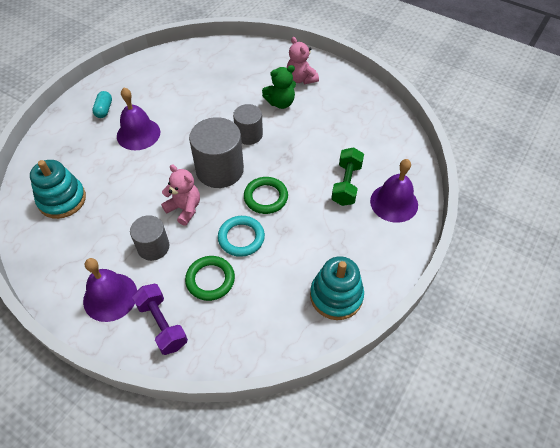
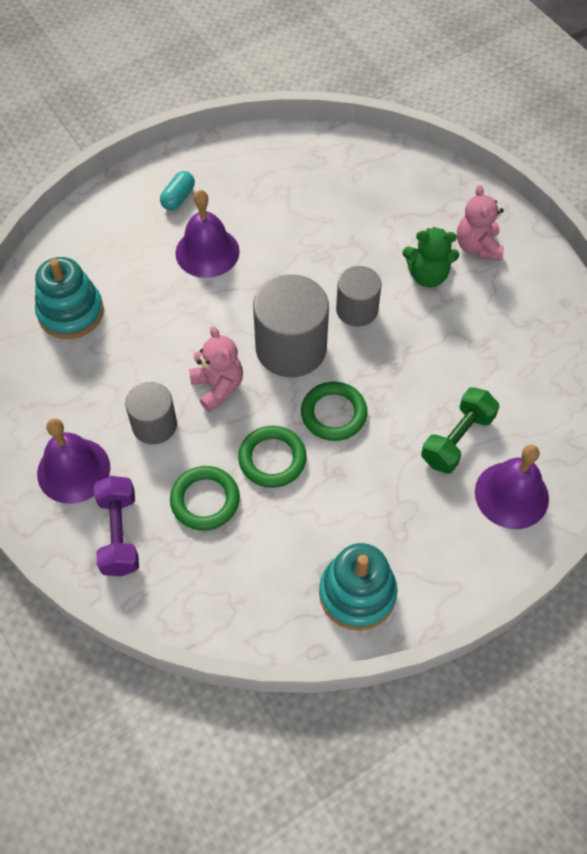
camera: 25 degrees right, 5 degrees up
(241, 238) = (272, 459): turquoise ring -> green ring

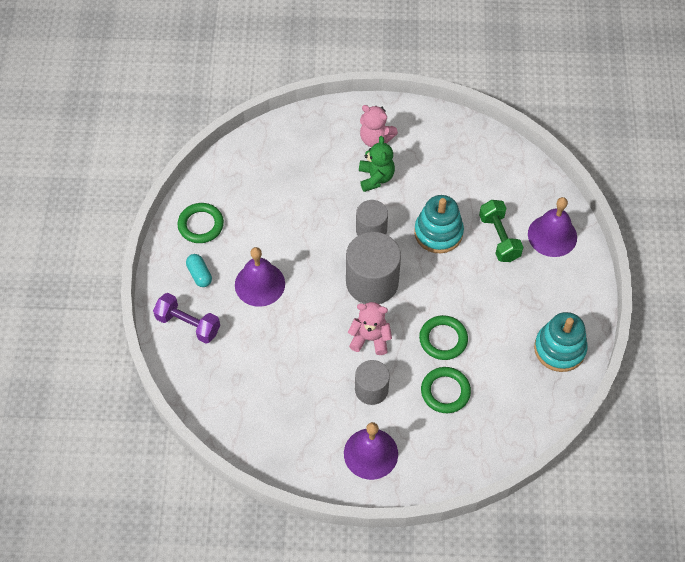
camera: 55 degrees left, 0 degrees up
(71, 312) = (245, 391): turquoise stacking toy -> turquoise stacking toy (438, 233)
(119, 534) = (435, 451): purple dumbbell -> purple dumbbell (188, 324)
(333, 414) = (436, 288): green ring -> green ring (201, 225)
(427, 275) = (376, 178): green teddy bear -> green teddy bear turned 45 degrees counterclockwise

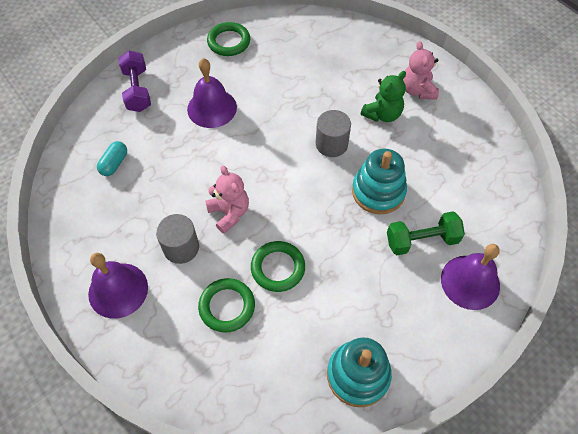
camera: 50 degrees right, 0 degrees up
(199, 274) = (186, 68): turquoise capsule -> turquoise capsule (114, 163)
(372, 282) = (284, 178): grey cylinder -> none
(499, 238) = (422, 240): green dumbbell -> green dumbbell turned 45 degrees clockwise

